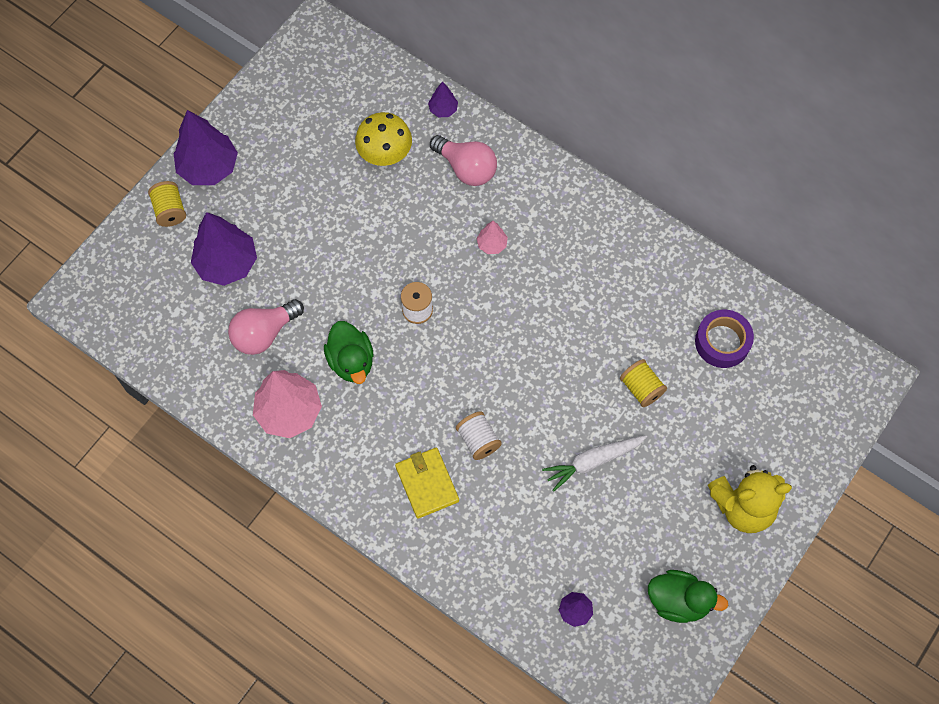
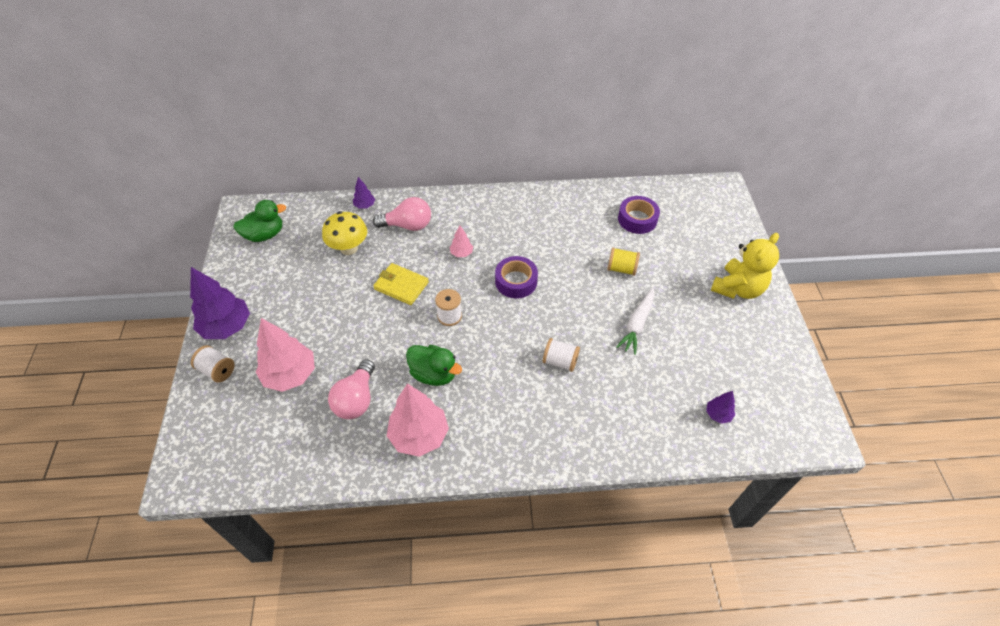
camera: 40 degrees left, 15 degrees down
(170, 210) = (217, 370): yellow spool -> white spool
(227, 263) = (290, 375): purple tree -> pink tree
(427, 483) = (554, 410): yellow wallet -> yellow wallet (401, 285)
(517, 320) = (516, 281): none -> purple tape
(678, 601) = (763, 362): green duck -> green duck (264, 235)

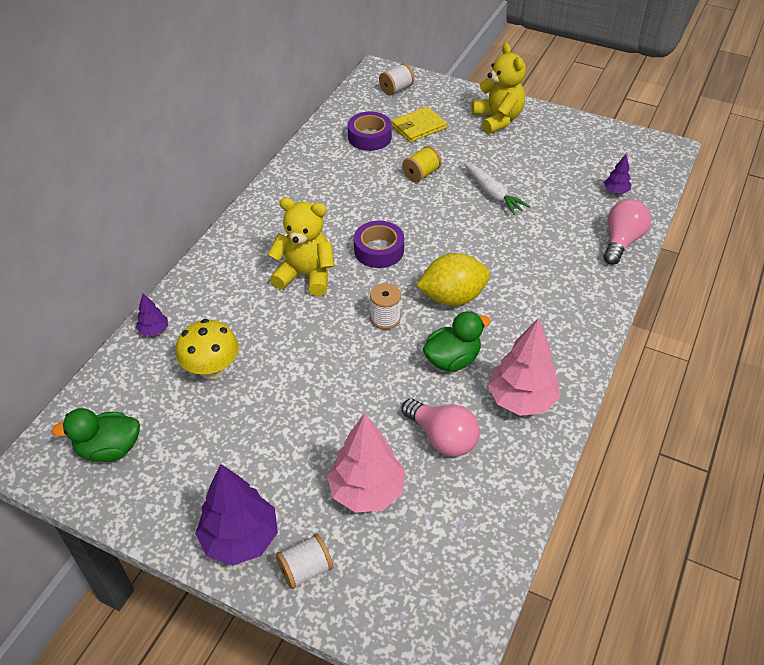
camera: 60 degrees left, 5 degrees down
(264, 235) = (109, 449): green duck -> green duck turned 105 degrees counterclockwise
(401, 285) = (310, 342): yellow wallet -> yellow wallet (418, 127)
(408, 225) = (223, 303): pink light bulb -> pink light bulb (621, 241)
(461, 253) = (305, 275): pink tree -> yellow teddy bear
(497, 347) = (452, 297): none -> yellow lemon
(560, 361) = (499, 261): white spool -> white spool (396, 89)

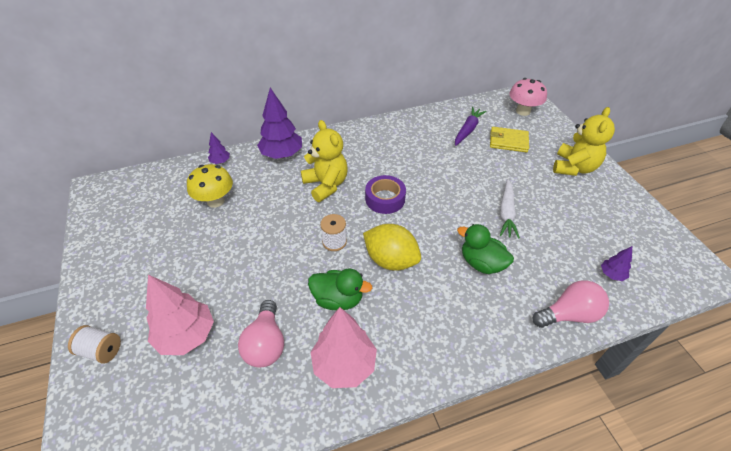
camera: 45 degrees right, 0 degrees up
(109, 449) = (125, 205): green duck -> green duck (481, 263)
(240, 538) = (103, 302): purple tree -> purple tree (282, 154)
(369, 137) = (468, 130): purple tape -> purple carrot
(396, 89) = (523, 111): white spool -> pink mushroom
(421, 174) = (472, 170): yellow spool -> none

